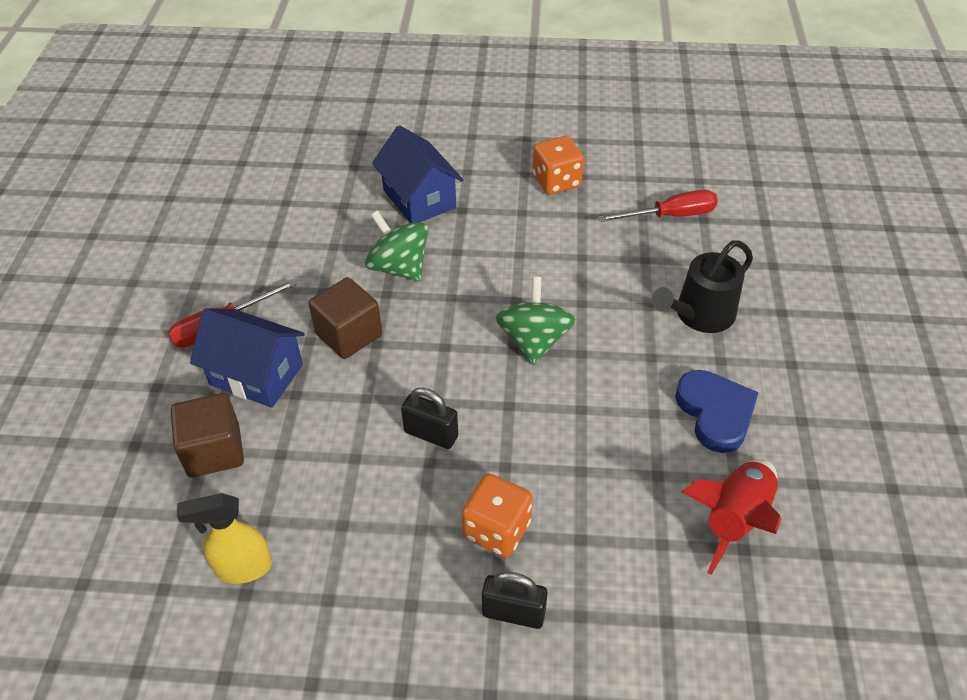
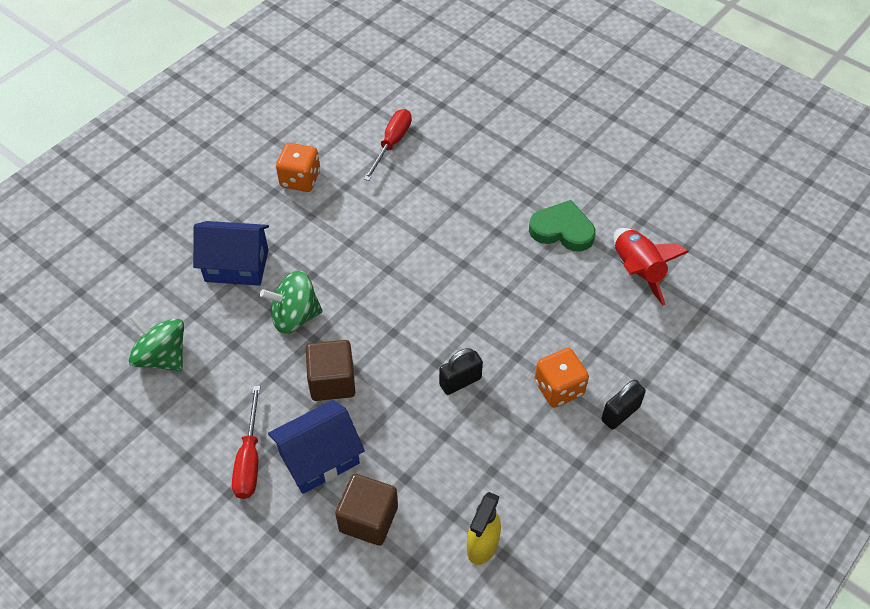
camera: 55 degrees left, 5 degrees up
(534, 340) = (431, 281): green spinning top -> green spinning top (162, 357)
(700, 314) = (485, 186): black watering can -> none
(715, 413) = (562, 230): blue heart -> green heart

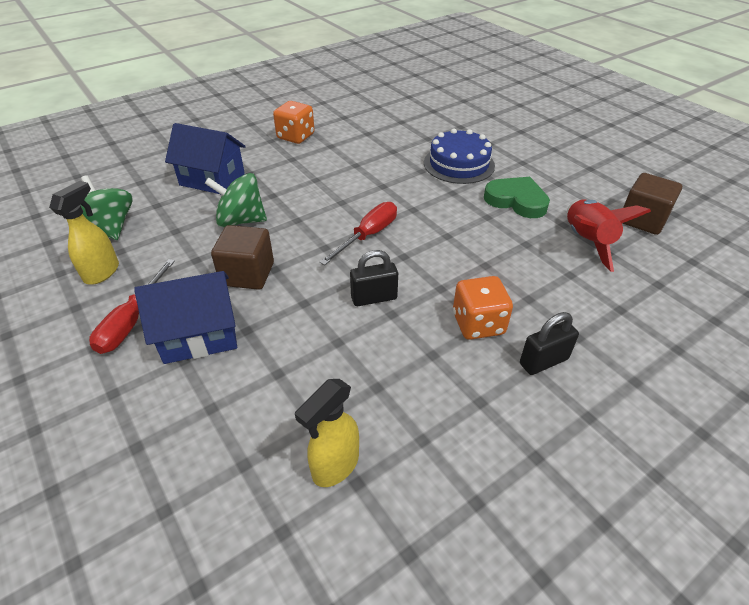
camera: 15 degrees right, 10 degrees down
(188, 412) = (102, 272): none -> yellow spray bottle
(368, 519) = (218, 405): brown cube -> brown cube (642, 220)
(392, 144) = (382, 126): red screwdriver -> red screwdriver (368, 235)
(492, 188) = (459, 164): none -> blue cake

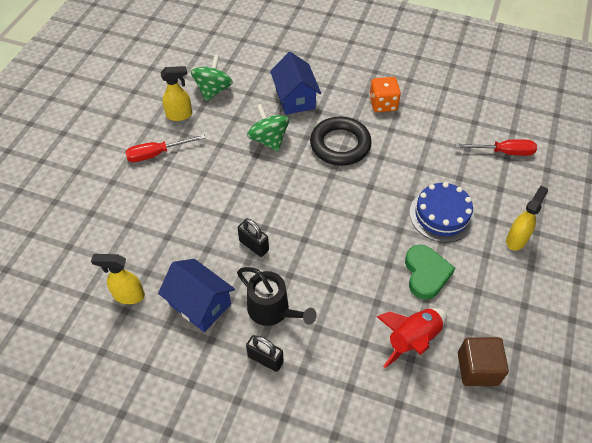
camera: 55 degrees right, 10 degrees up
(199, 335) = (168, 187): blue house -> blue house (200, 304)
(247, 274) = (226, 175): brown cube -> none
(310, 180) = (340, 145): none -> black ring
(368, 235) = (309, 210): red screwdriver -> red screwdriver (503, 152)
(478, 324) = (272, 310): orange dice -> black watering can
(520, 142) = (516, 239): none -> yellow spray bottle

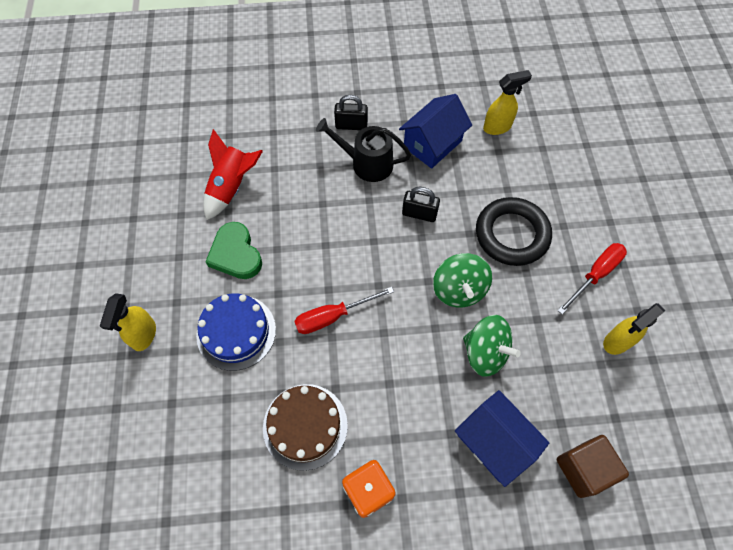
camera: 155 degrees right, 10 degrees up
(200, 304) = (432, 144): blue house -> blue house turned 60 degrees counterclockwise
(213, 90) = (610, 405): green spinning top -> green spinning top (459, 290)
(340, 145) = (394, 385): black ring -> black ring (511, 234)
(410, 145) = (305, 426): none -> brown cake
(477, 369) = (167, 185): brown cube -> brown cube (583, 469)
(503, 152) = (174, 471): red screwdriver -> red screwdriver (333, 316)

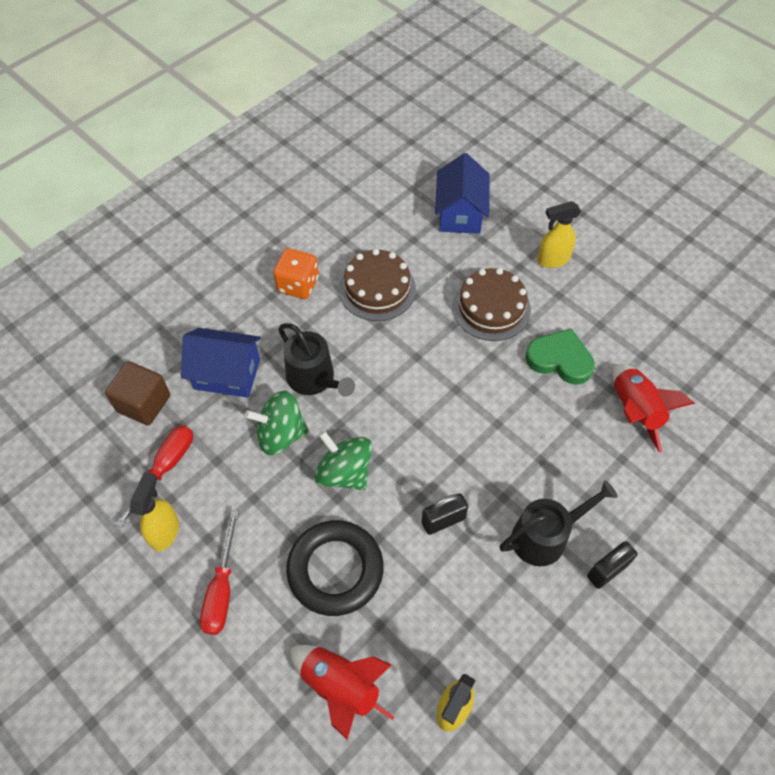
camera: 140 degrees right, 5 degrees down
(144, 335) = (552, 260): yellow spray bottle -> yellow spray bottle turned 75 degrees counterclockwise
(236, 332) = (491, 308): blue cake -> brown cake
(333, 316) = (431, 371): red screwdriver -> red screwdriver (165, 468)
(425, 380) = (314, 378): none -> black watering can
(432, 144) = (503, 619): blue house -> blue house (460, 213)
(553, 175) = (340, 687): none -> red rocket

